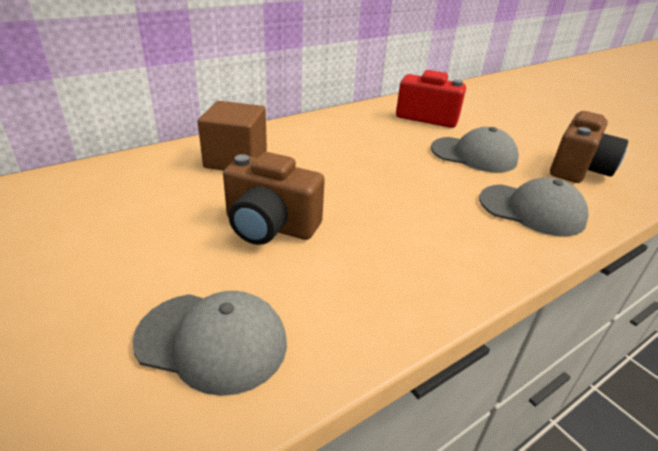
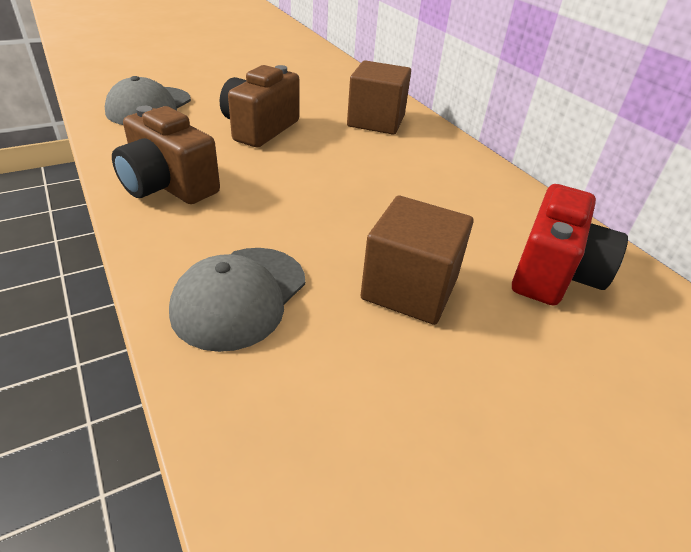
camera: 95 degrees right, 5 degrees up
(474, 155) = (409, 288): grey cap -> brown cube
(578, 169) = (363, 427): brown camera -> brown camera (168, 186)

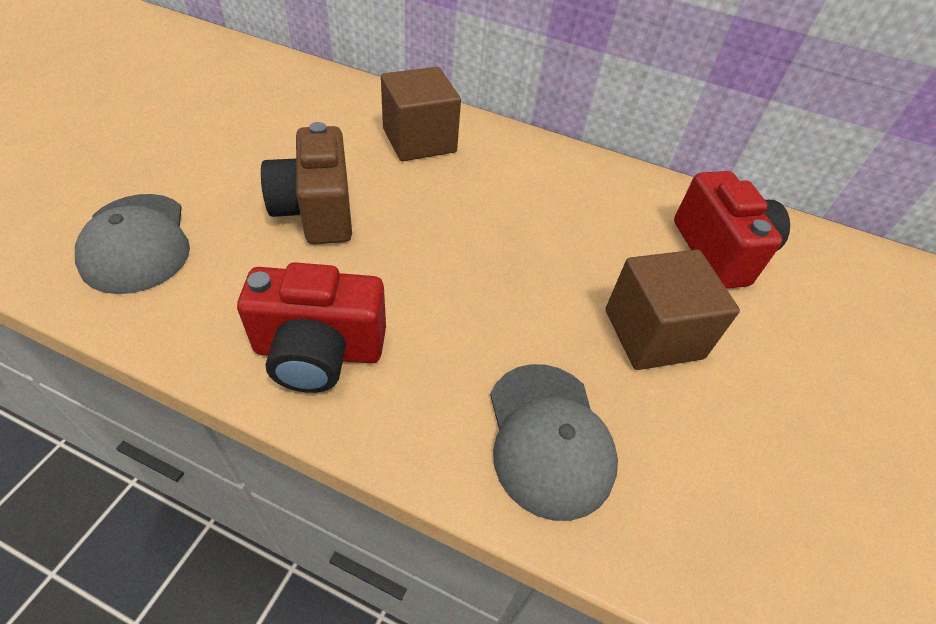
camera: 40 degrees left, 10 degrees up
(168, 186) = (319, 351): brown camera -> red camera

